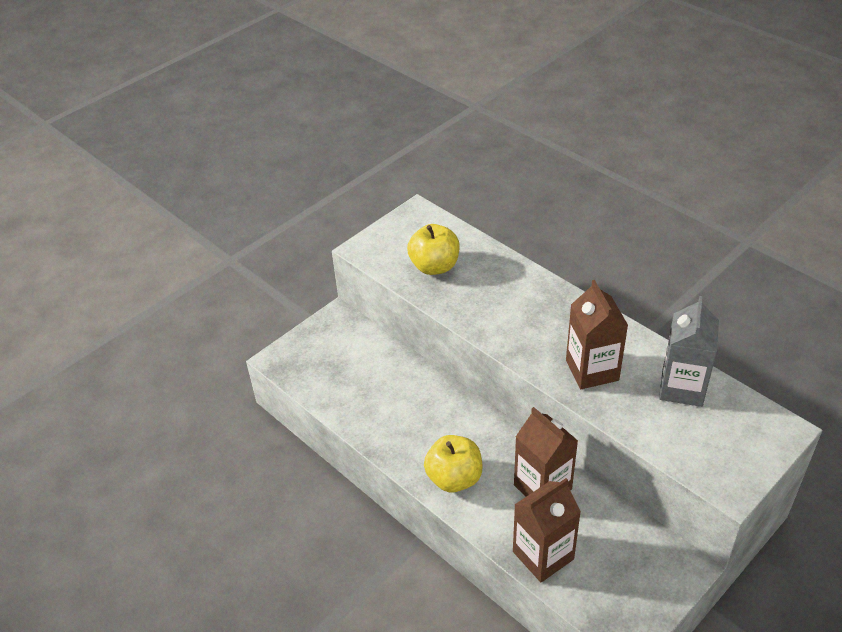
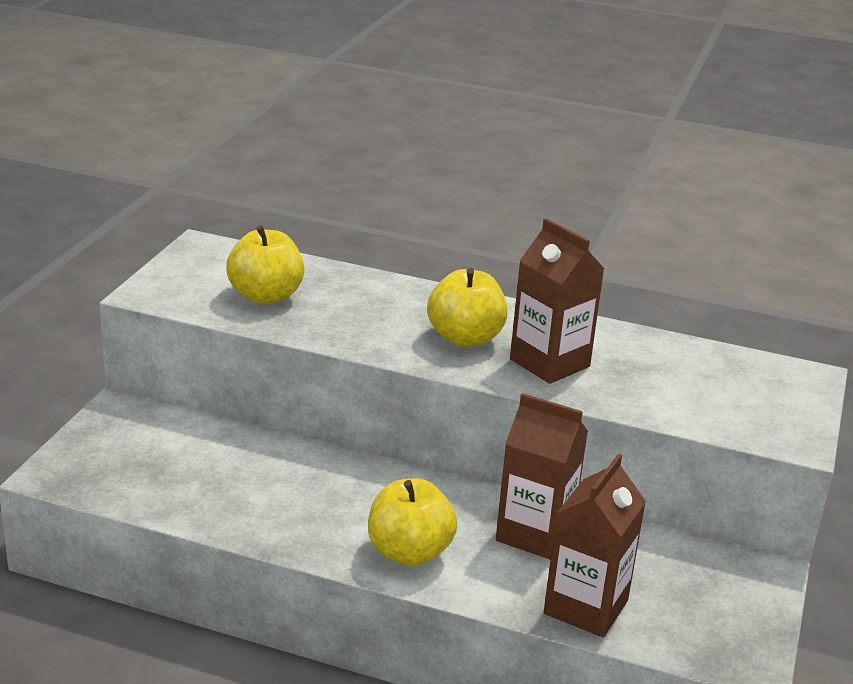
camera: 30 degrees left, 15 degrees down
(546, 333) = (465, 338): none -> yellow apple
(682, 387) = (668, 359): grey carton -> none

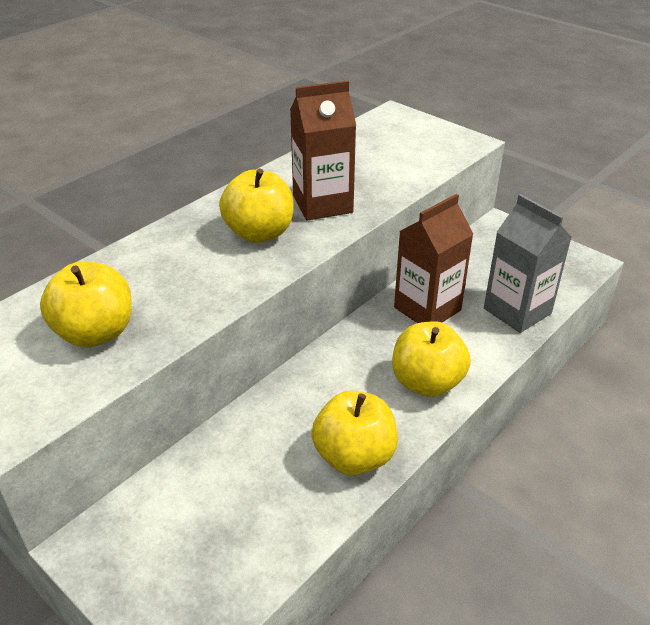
camera: 65 degrees left, 10 degrees up
(278, 522) = (354, 456): none -> yellow apple
(586, 607) = (517, 311): brown carton -> grey carton

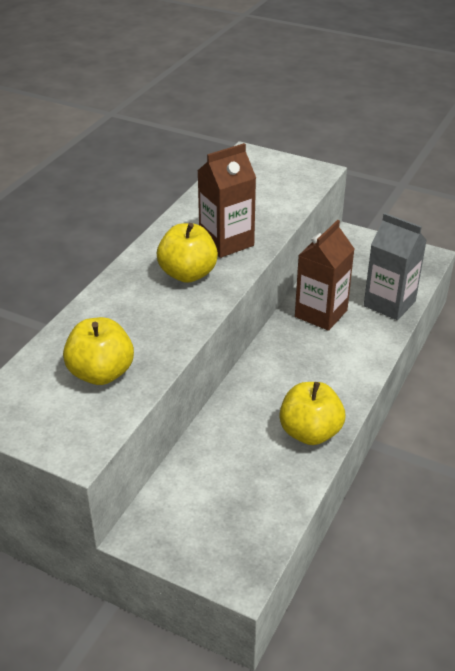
camera: 15 degrees left, 0 degrees up
(427, 382) = (342, 369): yellow apple -> none

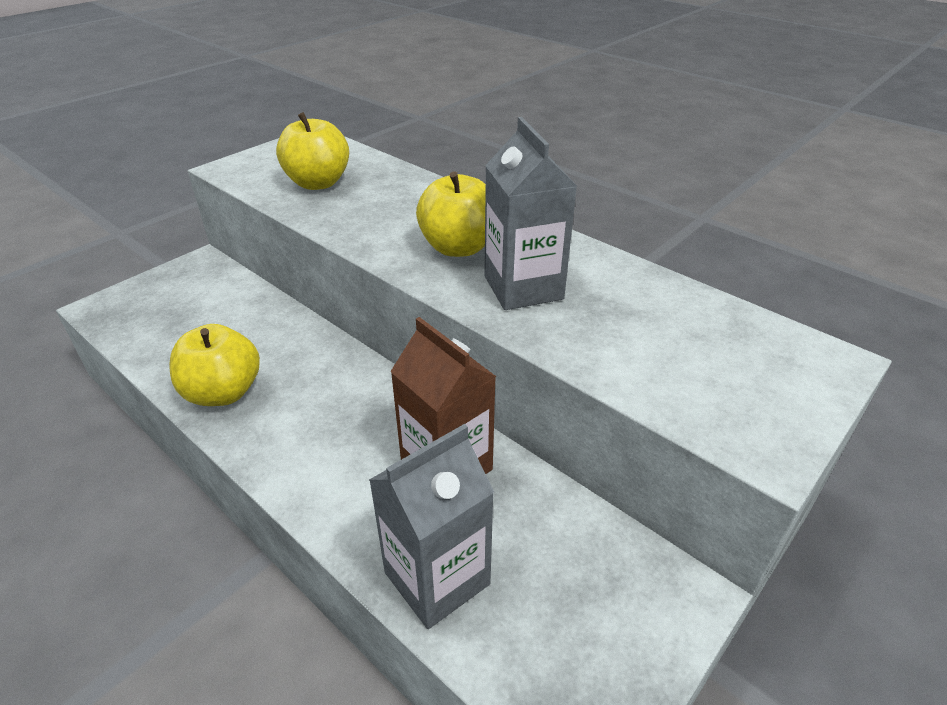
camera: 105 degrees right, 0 degrees up
(226, 242) = (523, 287): brown carton -> grey carton

